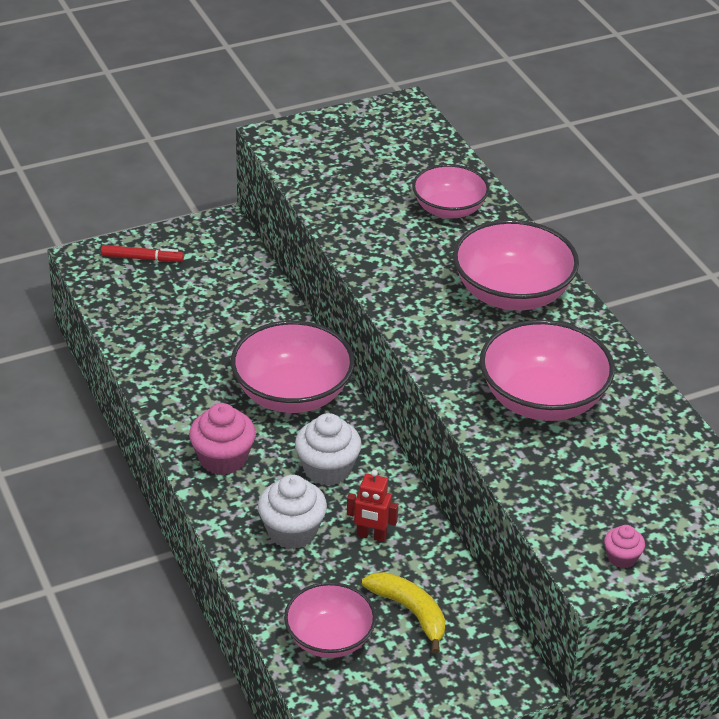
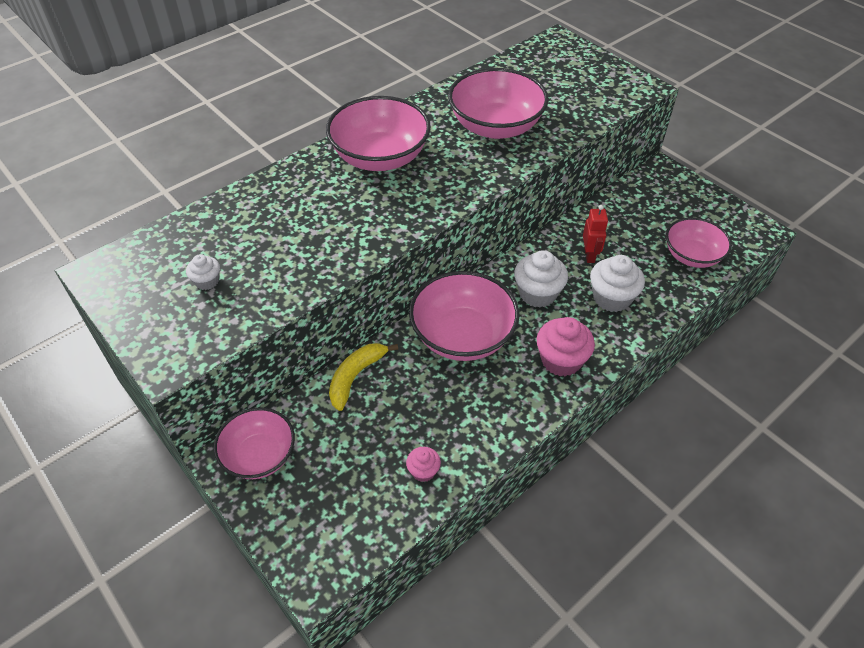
camera: 105 degrees left, 10 degrees up
(142, 258) = (303, 518): red marker -> none
(362, 161) = (207, 281): none -> white cupcake
(410, 612) = (643, 223): yellow banana -> yellow banana (356, 377)
(449, 209) = (274, 209): pink bowl -> pink bowl (259, 455)
(622, 558) = (619, 79): pink cupcake -> pink cupcake (423, 471)

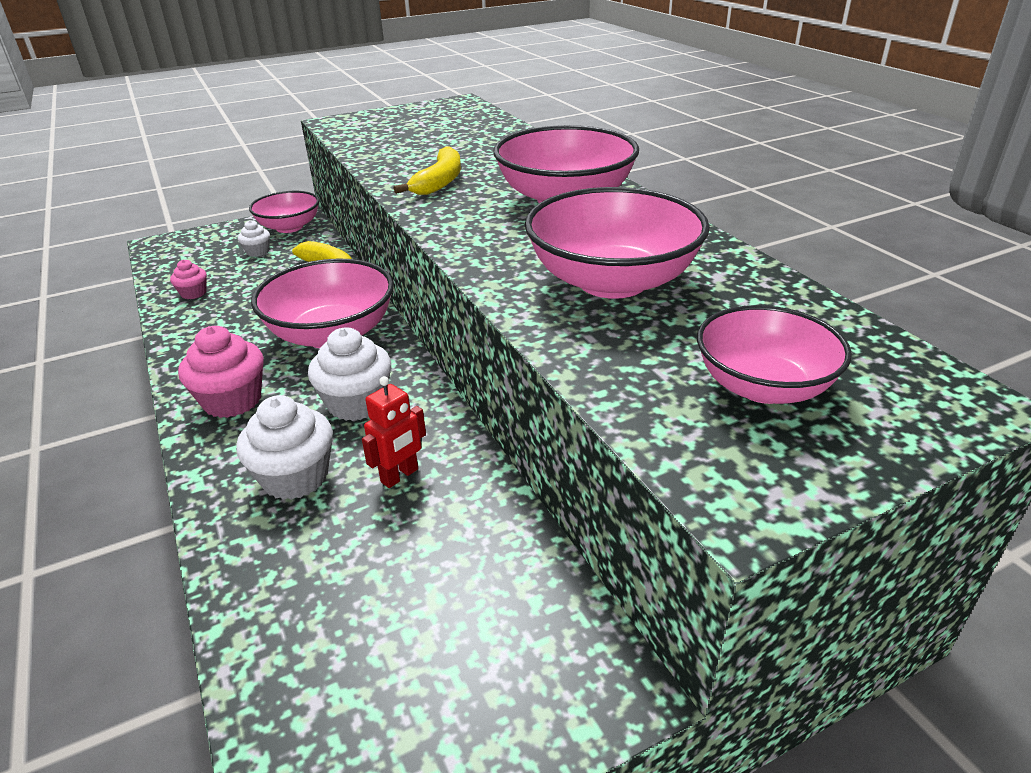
camera: 105 degrees right, 15 degrees down
(207, 281) = (414, 130): white cupcake -> white cupcake (257, 252)
(356, 228) = (439, 182): none -> yellow banana
(589, 255) = (400, 476): red robot -> red robot turned 60 degrees counterclockwise
(692, 256) = (314, 631): pink bowl -> pink bowl (763, 386)

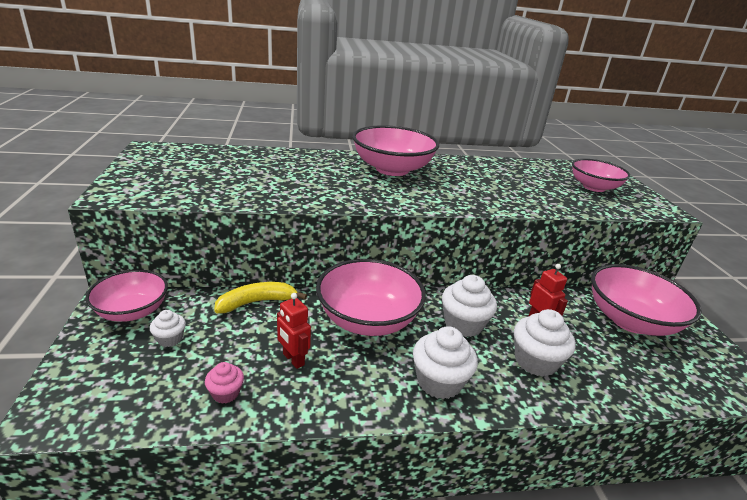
camera: 75 degrees left, 5 degrees down
(232, 400) = (439, 382): pink cupcake -> white cupcake
(246, 310) = (293, 359): none -> red robot
(439, 182) = (328, 190): yellow banana -> none
(612, 281) = (501, 185): pink bowl -> pink bowl (630, 321)

